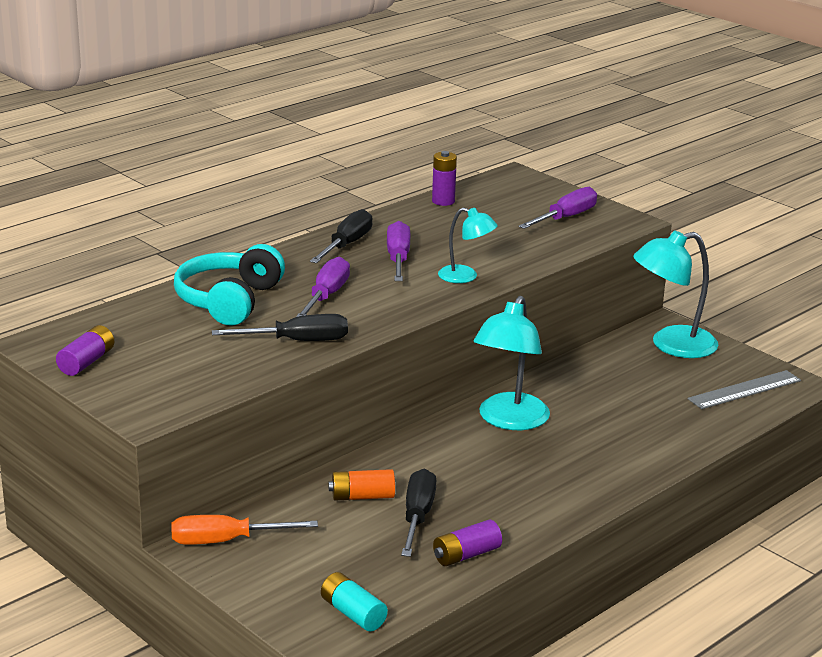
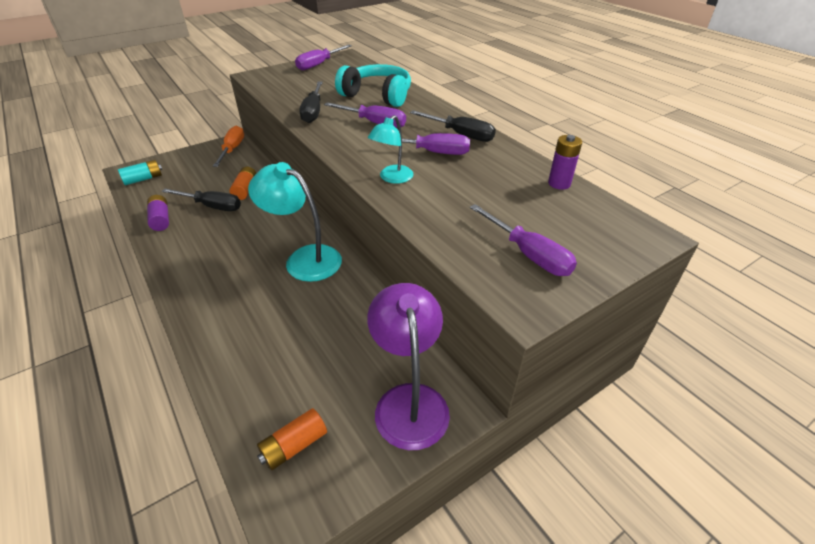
camera: 100 degrees right, 15 degrees up
(86, 362) = (319, 64): purple battery -> purple screwdriver
(671, 345) = (409, 400): turquoise lamp -> purple lamp
(744, 390) = (294, 445): grey ruler -> orange battery

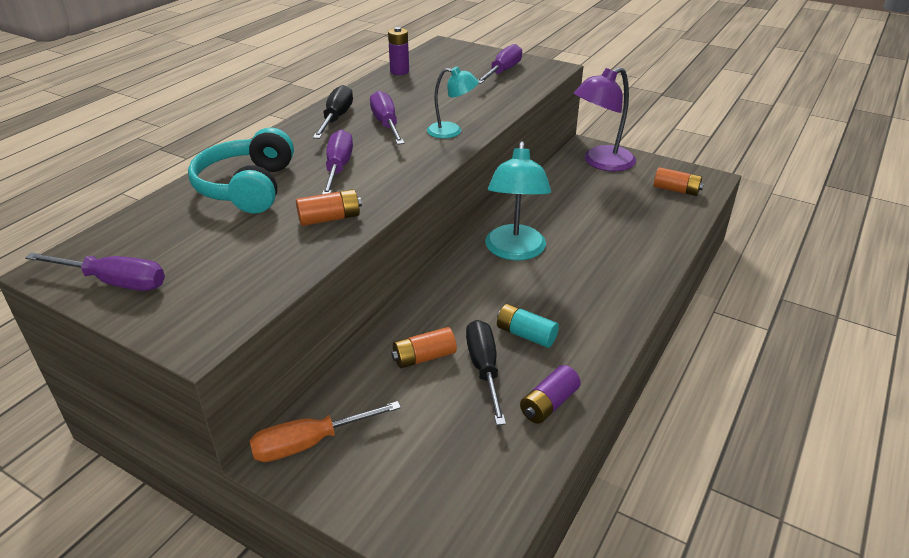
camera: 115 degrees left, 5 degrees down
(143, 179) = (474, 509): turquoise battery -> turquoise battery (526, 334)
(313, 111) = (330, 218): black screwdriver -> orange battery

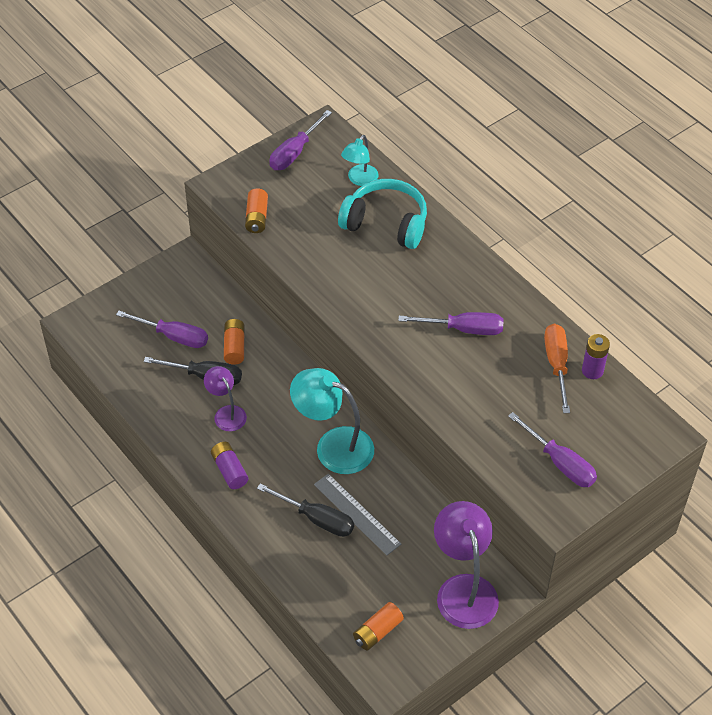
camera: 110 degrees right, 15 degrees up
(310, 443) = (190, 274): orange screwdriver -> orange screwdriver (556, 364)
(330, 218) = (317, 261): orange battery -> orange battery (256, 218)
(336, 118) = (491, 296): black screwdriver -> black screwdriver (317, 519)
(338, 168) = (393, 280): purple screwdriver -> purple screwdriver (174, 336)
(452, 131) = (428, 372): turquoise lamp -> turquoise lamp (359, 180)
(526, 334) = (226, 413): turquoise battery -> purple lamp
(549, 404) = (155, 400): purple battery -> purple battery (229, 470)
(579, 222) = (357, 514): none -> grey ruler

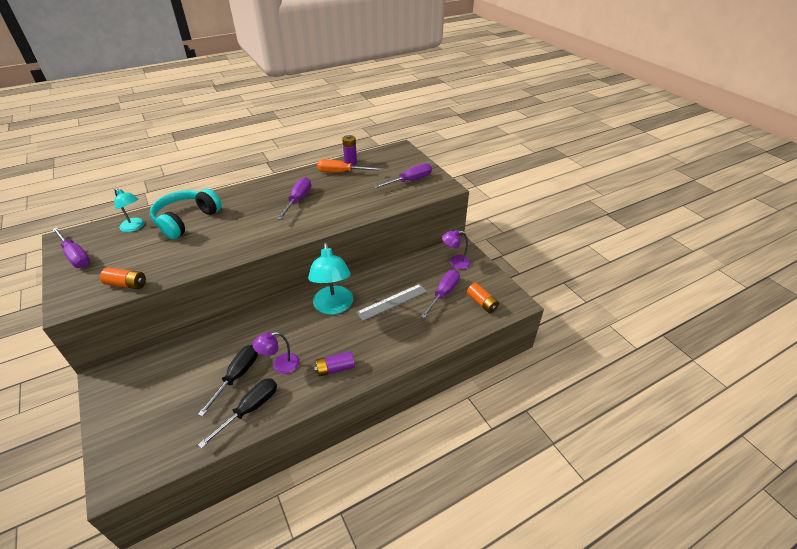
camera: 80 degrees left, 10 degrees down
(174, 336) = (182, 395): purple screwdriver -> purple screwdriver (443, 293)
(234, 347) = (217, 354): orange battery -> none
(317, 519) = (391, 322): black screwdriver -> black screwdriver (250, 409)
(333, 446) = (333, 307): turquoise lamp -> turquoise lamp turned 45 degrees counterclockwise
(463, 589) = (455, 262): purple lamp -> purple lamp, size x0.57

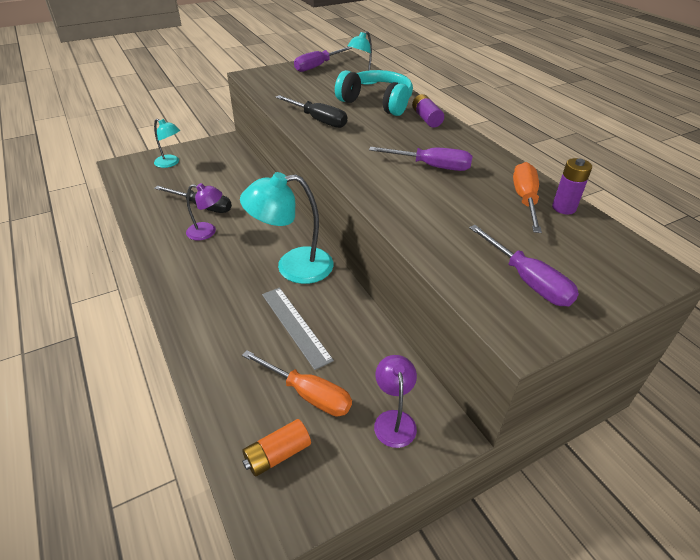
camera: 90 degrees right, 0 degrees up
(126, 284) = (272, 91): orange battery -> none
(134, 424) = (170, 163): none -> turquoise lamp
(250, 409) = (158, 219): black screwdriver -> black screwdriver (318, 120)
(280, 365) = (207, 232): purple lamp -> purple lamp turned 120 degrees clockwise
(335, 368) = (188, 273): purple battery -> purple battery (426, 119)
(443, 293) = (308, 394): purple screwdriver -> orange screwdriver

